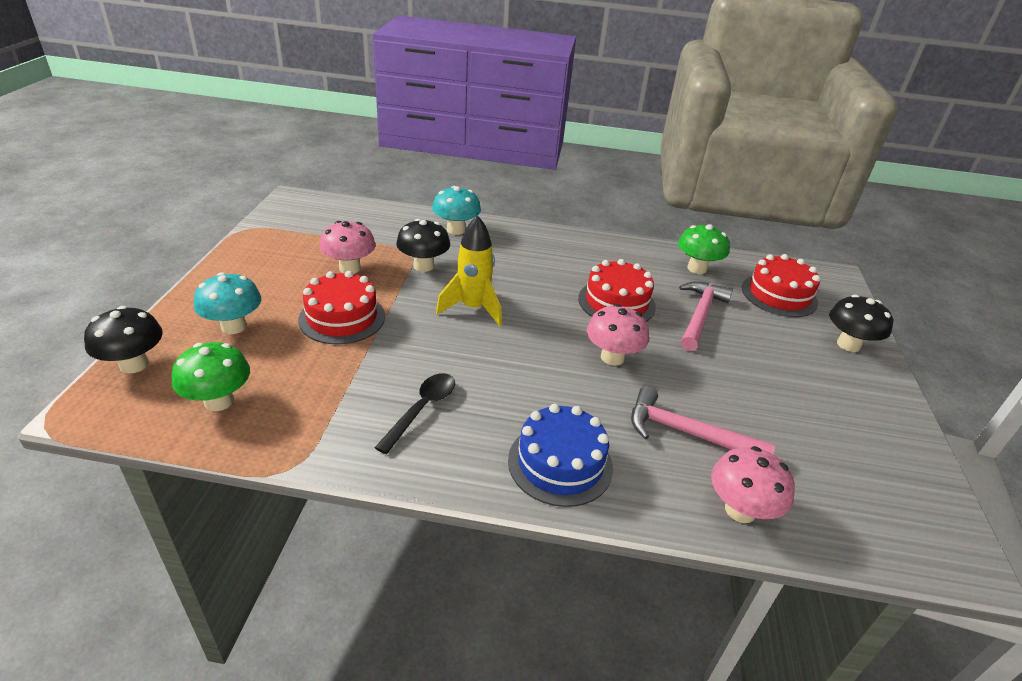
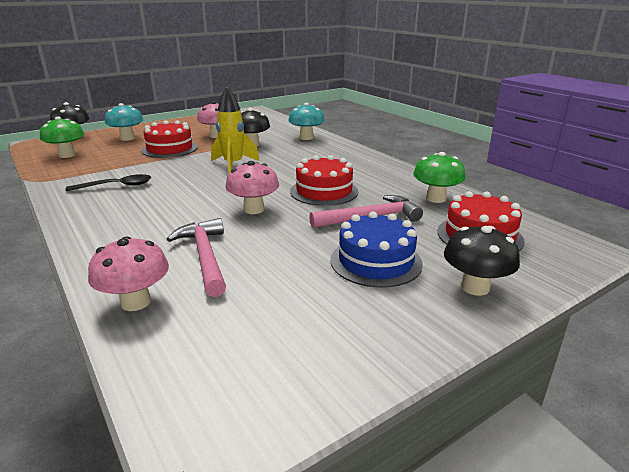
camera: 50 degrees right, 10 degrees down
(560, 463) = (113, 230): blue cake -> blue cake (376, 261)

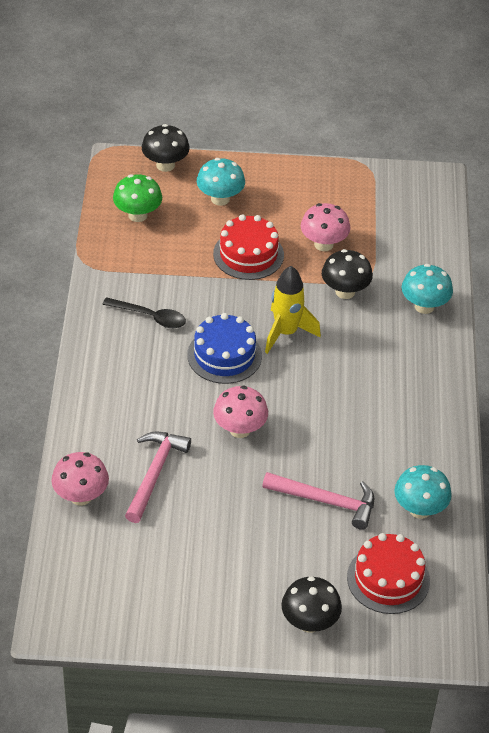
camera: 35 degrees right, 20 degrees up
(324, 191) = (328, 435): red cake -> none
(376, 261) = (271, 555): blue cake -> blue cake (224, 355)
(436, 198) = (420, 509): green mushroom -> turquoise mushroom

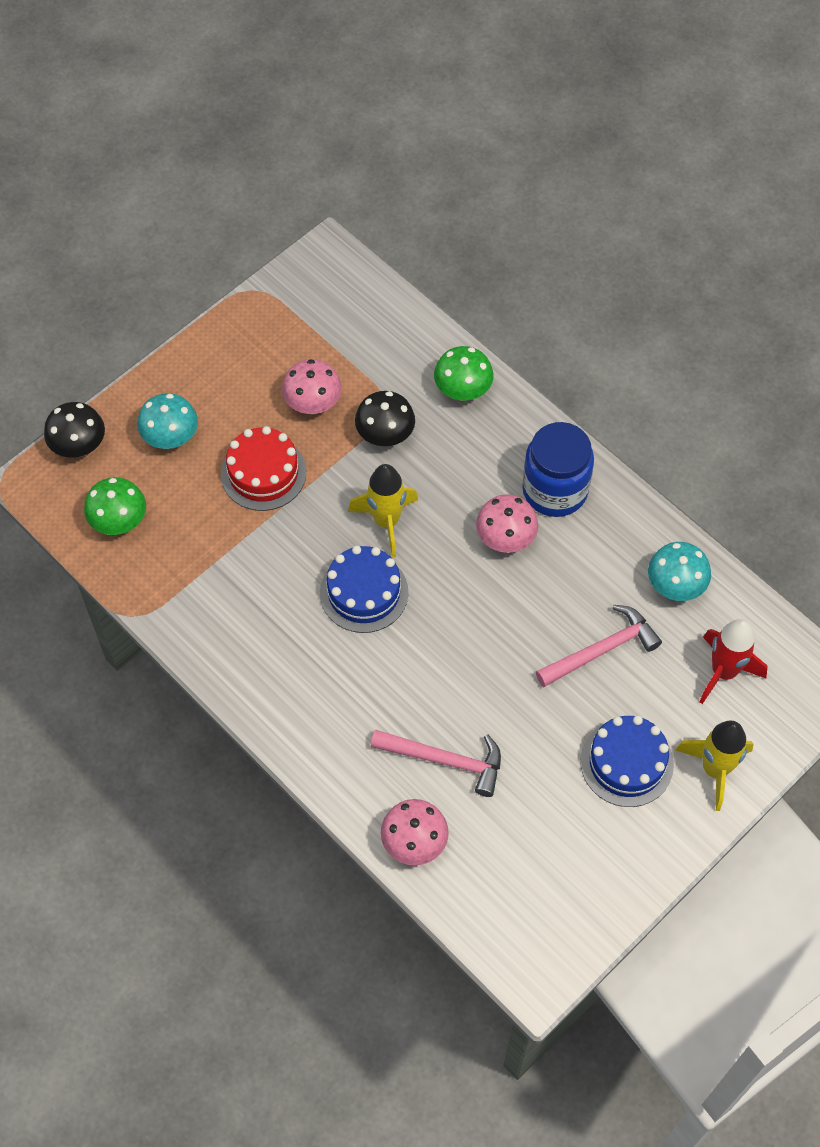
camera: 45 degrees left, 15 degrees up
(150, 317) = (258, 615): black spoon -> none
(154, 473) = (445, 760): pink hammer -> pink hammer turned 135 degrees clockwise
(240, 429) = (460, 651): pink mushroom -> pink mushroom (505, 539)
(259, 570) = (626, 763): none -> blue cake
(309, 622) = (715, 769): black mushroom -> yellow rocket
(388, 579) = (723, 672): red cake -> red rocket
(412, 399) = (555, 490): none -> blue jar
(424, 306) = (462, 391): turquoise mushroom -> green mushroom

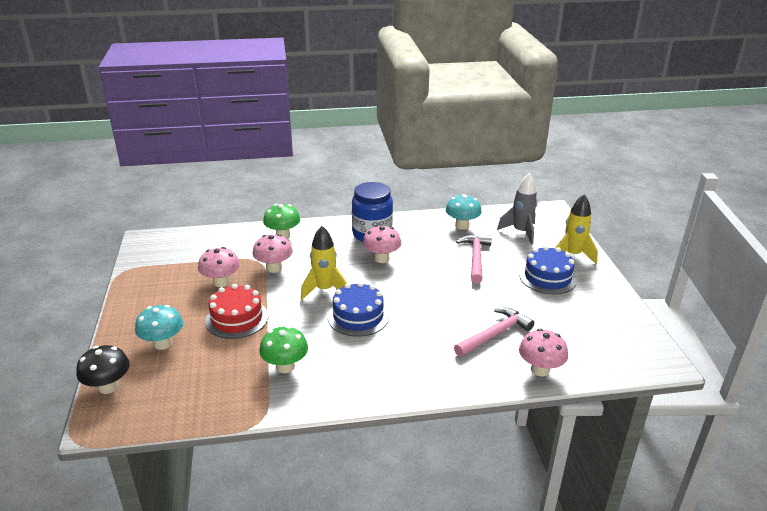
camera: 55 degrees left, 30 degrees down
(119, 522) = (186, 394): green mushroom -> green mushroom (285, 366)
(385, 436) = (274, 268): black mushroom -> pink mushroom
(723, 672) = (520, 232): red rocket -> grey rocket

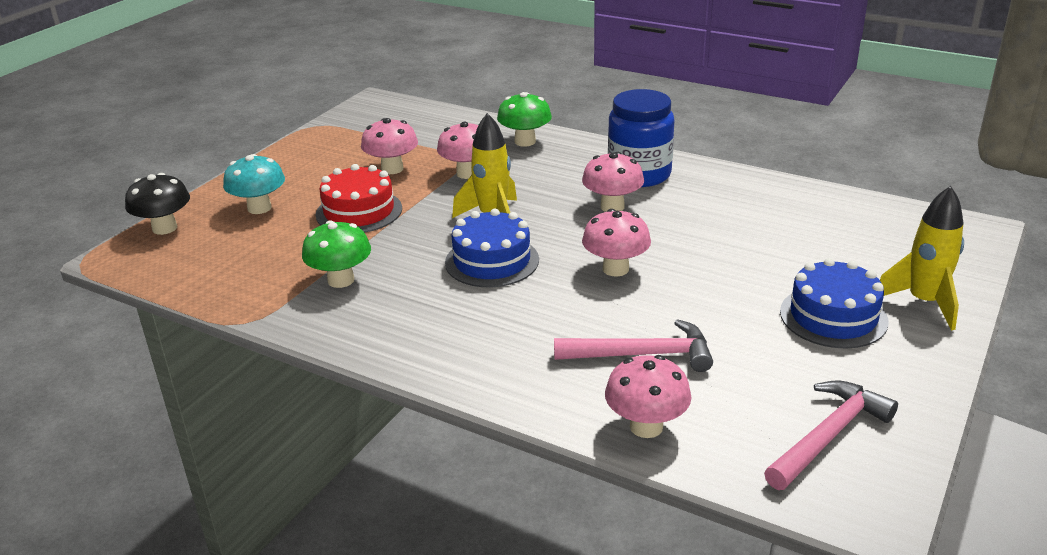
camera: 40 degrees right, 0 degrees up
(427, 294) = (615, 269): none -> pink mushroom
(462, 226) = (787, 204): turquoise mushroom -> none
(475, 258) = (750, 251): pink hammer -> pink hammer (828, 436)
(520, 232) = (874, 242): grey rocket -> none

